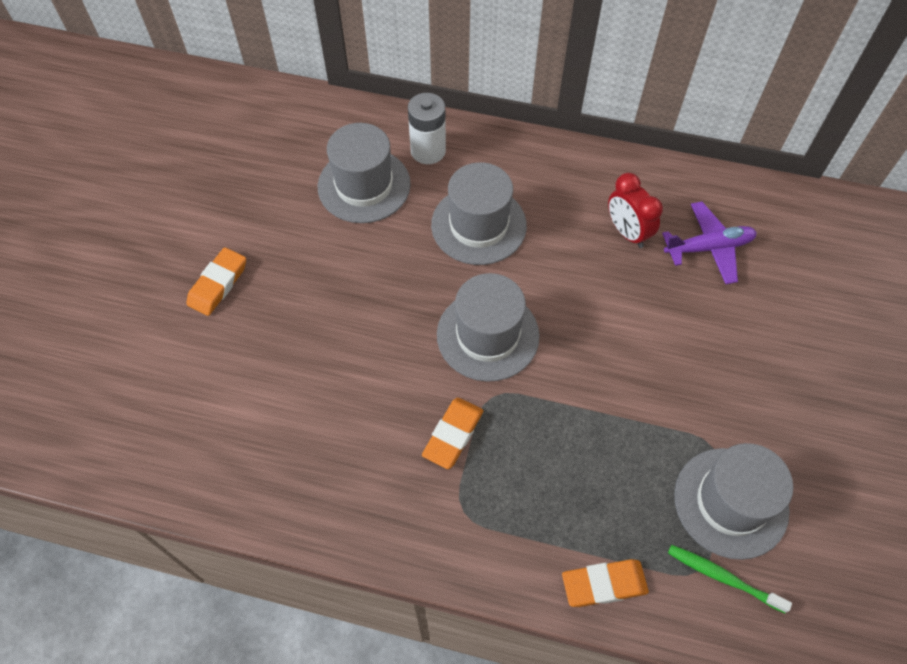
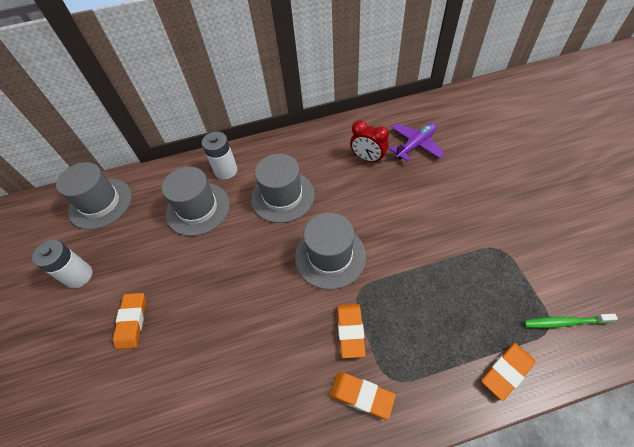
camera: 25 degrees left, 5 degrees down
(186, 197) = (79, 276): none -> white battery
(419, 508) = (361, 395): none -> orange eraser
(731, 502) = (533, 275): grey hat -> grey hat (100, 203)

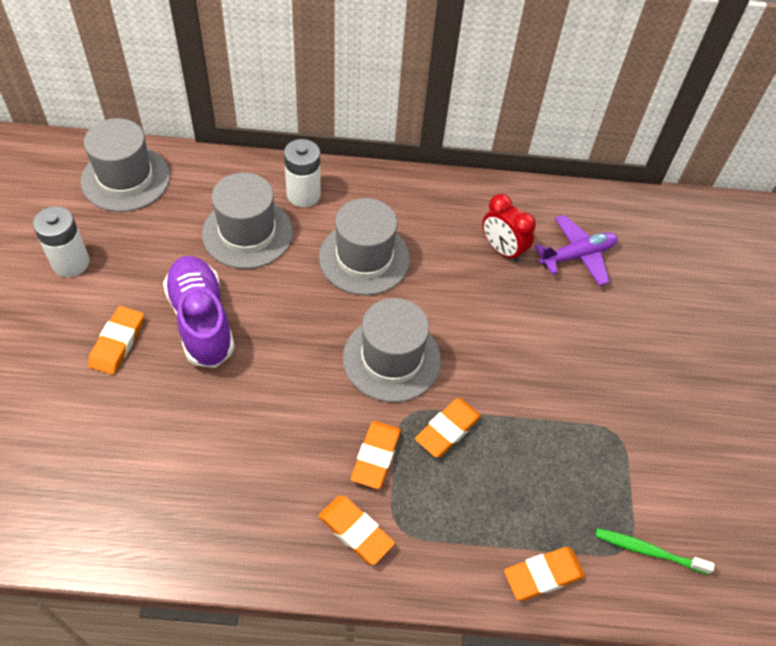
camera: 10 degrees right, 0 degrees up
(188, 281) = (201, 321): none -> purple shoe
(390, 291) = (447, 430): none -> orange eraser

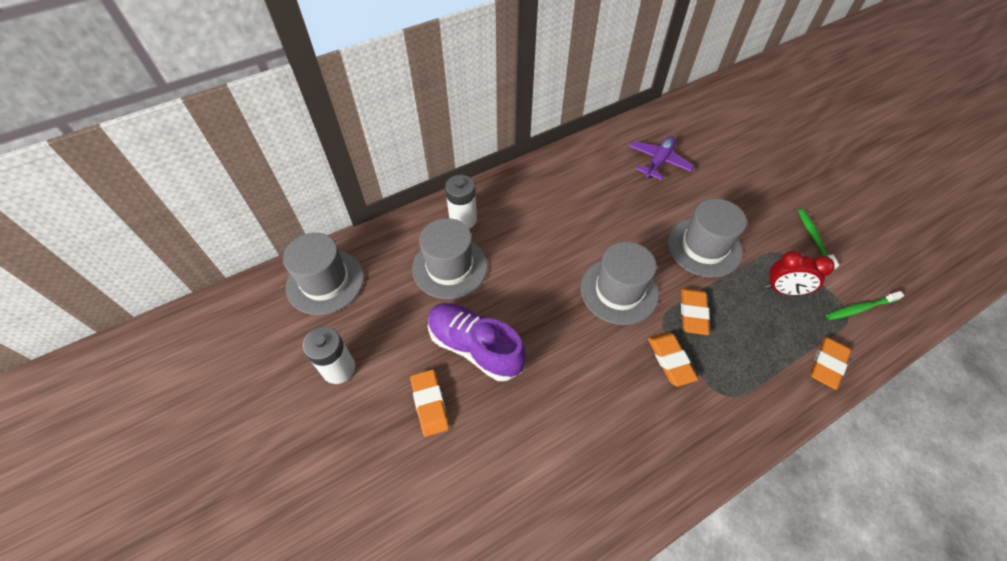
camera: 30 degrees left, 0 degrees up
(356, 531) = (706, 418): orange eraser -> none
(364, 258) = (541, 237): grey hat -> grey hat (704, 247)
(502, 250) = (615, 183): red clock -> red clock (783, 290)
(678, 447) = (814, 238): none -> green toothbrush

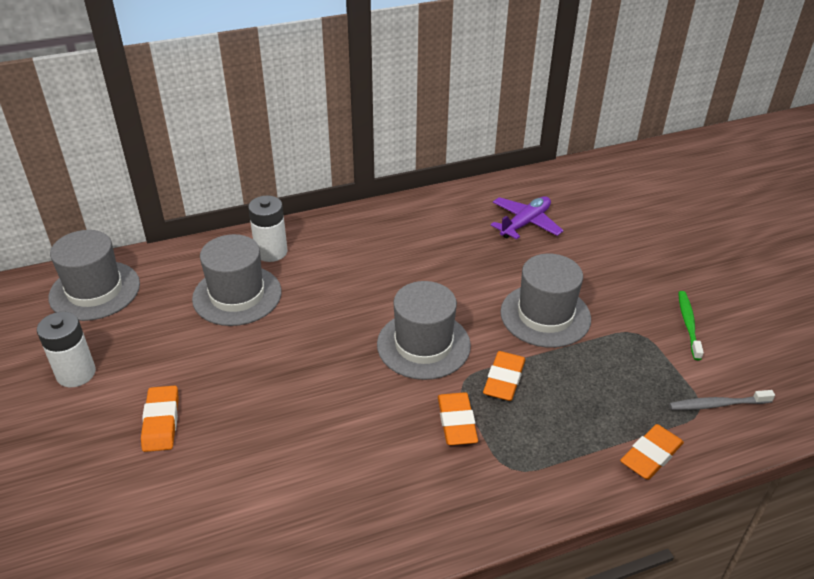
camera: 10 degrees right, 15 degrees down
(475, 347) = (234, 376): purple shoe -> none
(783, 290) = (627, 372): red clock -> none
(860, 308) = (718, 404): green toothbrush -> grey toothbrush

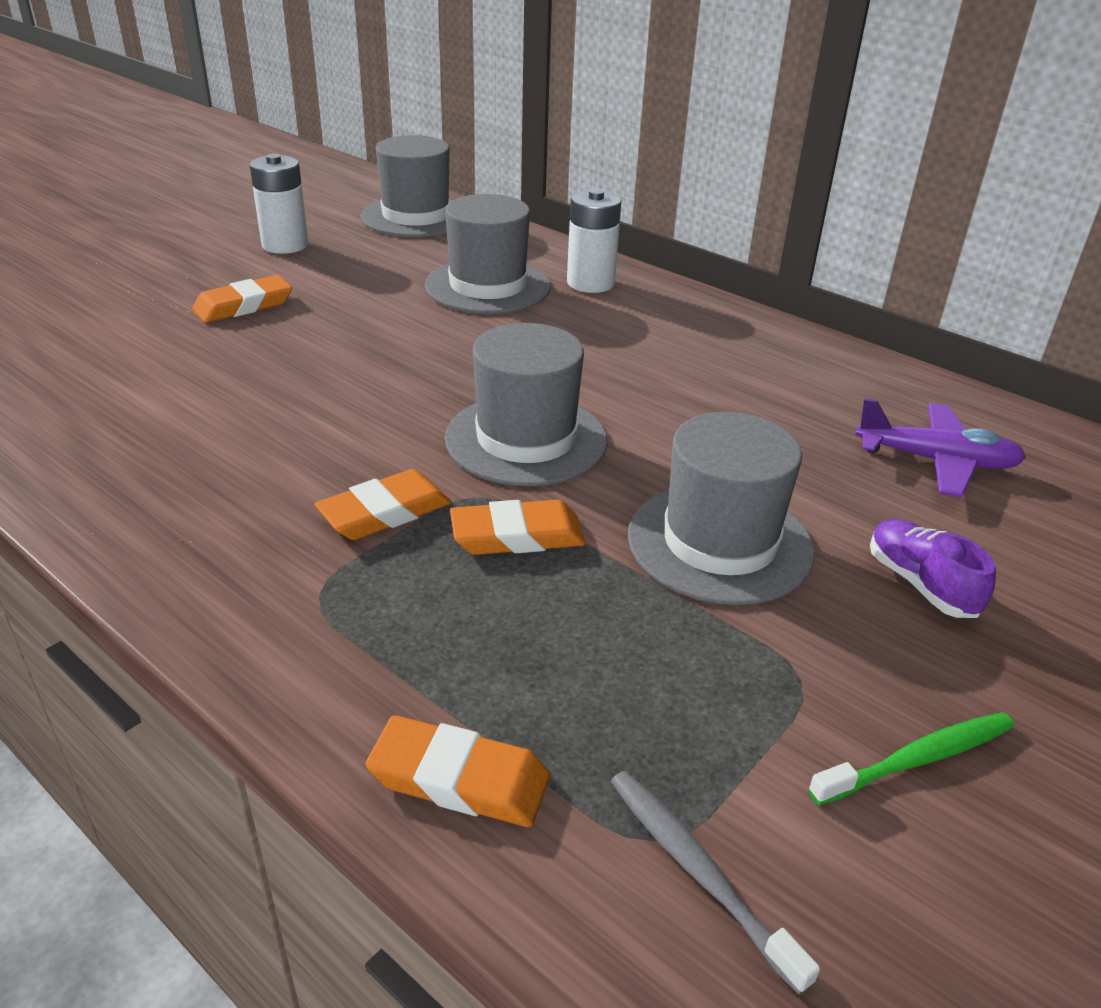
camera: 60 degrees right, 5 degrees down
(600, 273) = (920, 584): none -> purple shoe

